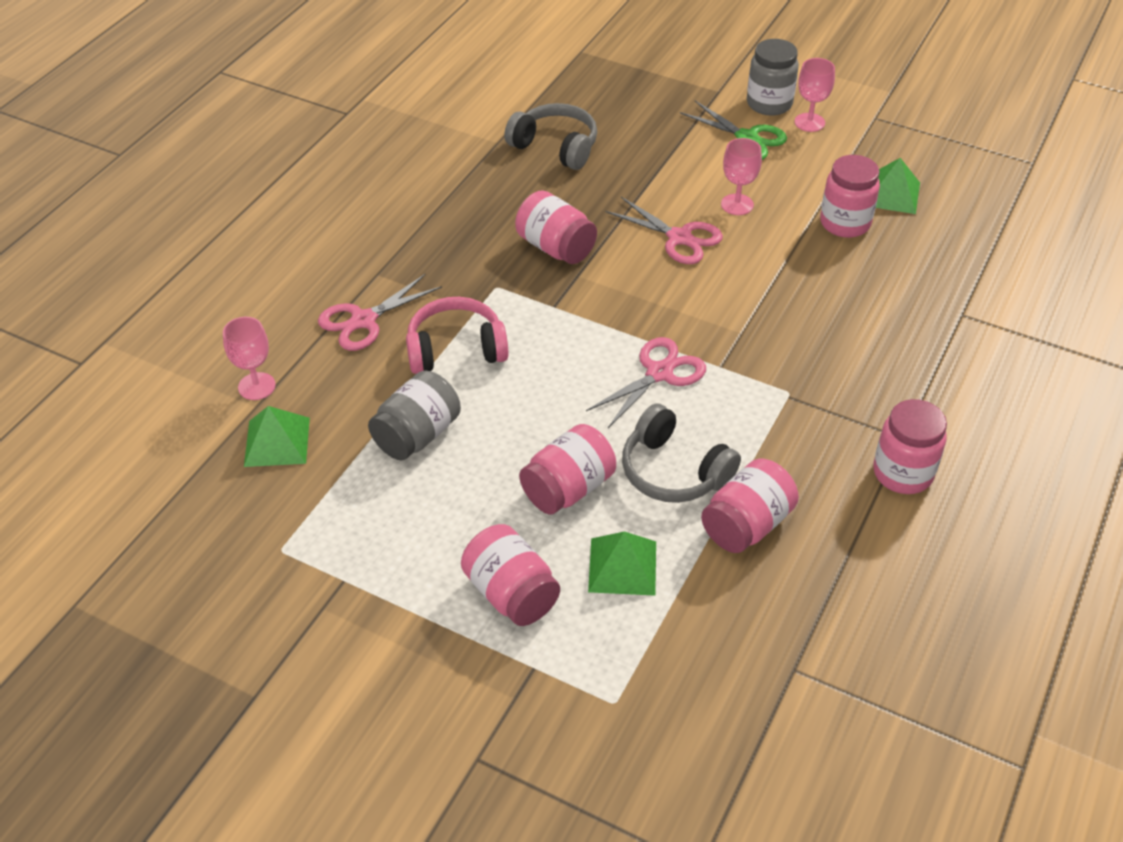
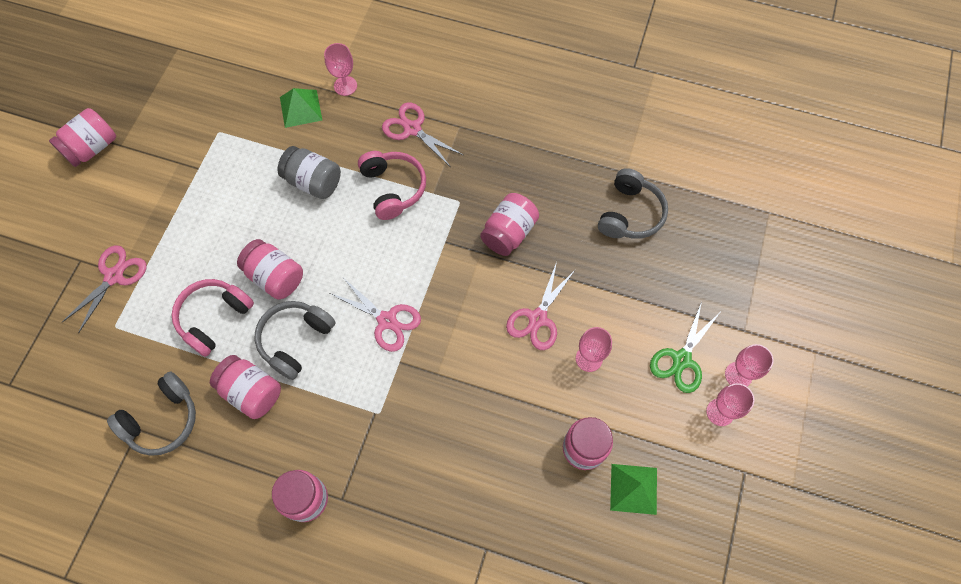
camera: 80 degrees right, 20 degrees up
(511, 593) = (191, 258): pink jar -> pink jar (92, 148)
(521, 704) = (114, 276): none -> pink scissors
(622, 566) = (214, 318): green pyramid -> pink headphones
(769, 104) = (738, 375): grey jar -> pink goblet
(781, 636) = (162, 420): none -> grey headphones

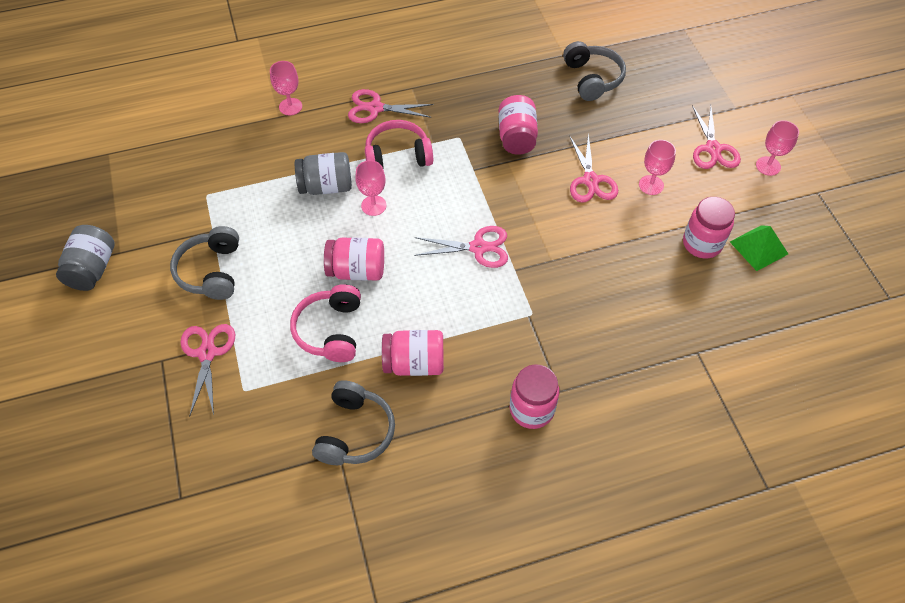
camera: 35 degrees left, 10 degrees down
(92, 148) = (93, 269): pink jar -> grey jar
(295, 340) = (416, 305): grey headphones -> grey headphones (211, 271)
(300, 108) = (266, 141): green pyramid -> none
(393, 188) = (398, 156): pink headphones -> pink headphones turned 45 degrees counterclockwise
(681, 359) = (713, 149): green scissors -> pink scissors
(738, 375) = (758, 137): pink goblet -> pink goblet (373, 205)

